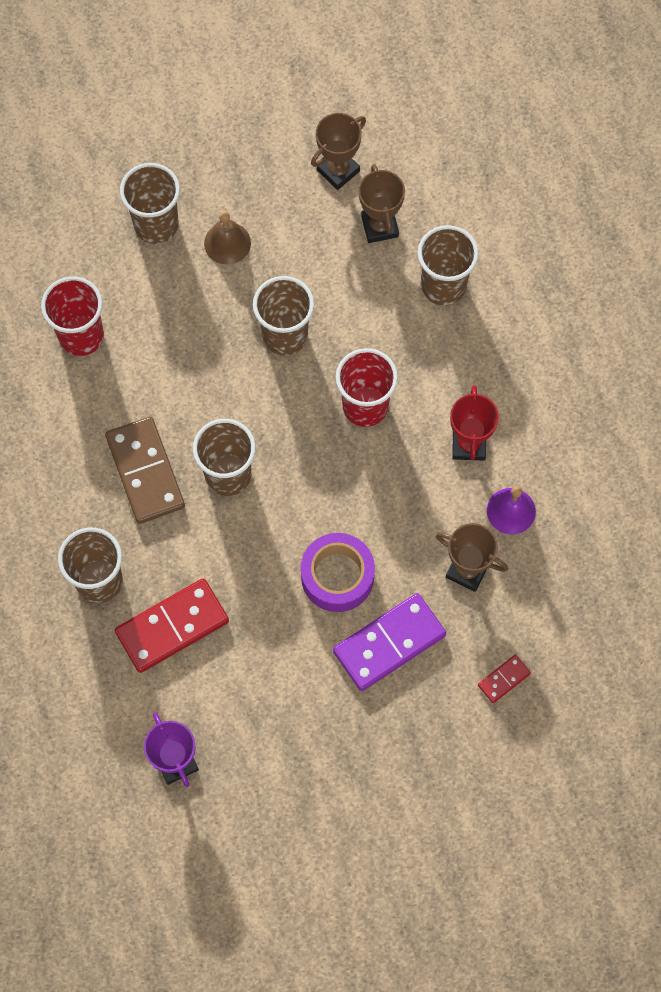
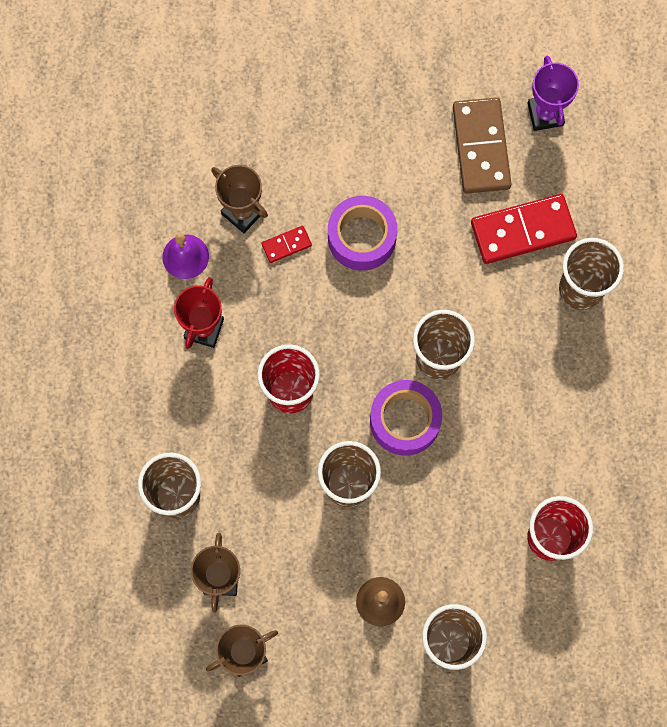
camera: 165 degrees left, 5 degrees up
(145, 472) = (516, 381): brown domino -> brown domino (481, 147)
(246, 407) = (405, 420): none -> purple tape
(389, 643) = (332, 167): purple domino -> none
(504, 679) = (241, 111): red domino -> red domino (286, 245)

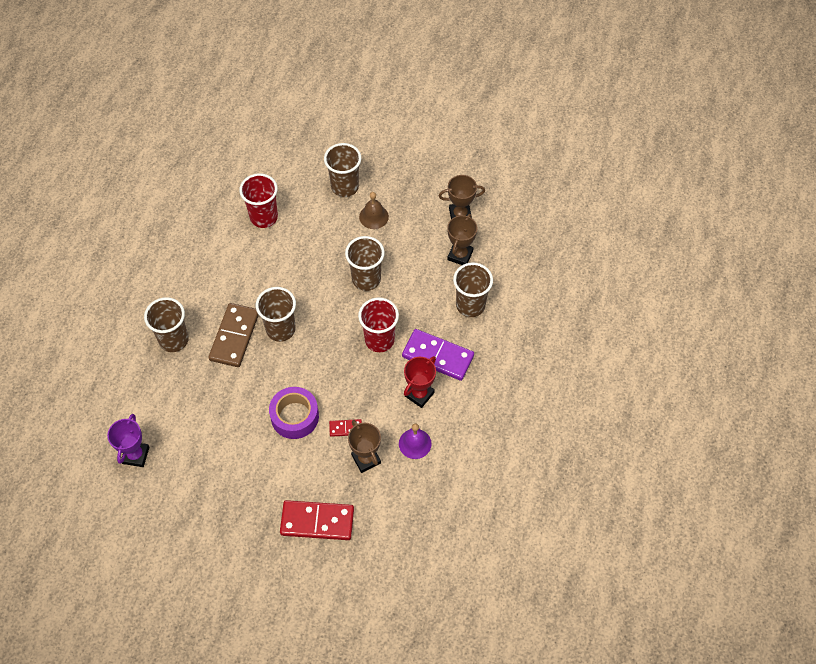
camera: 160 degrees left, 15 degrees down
(198, 395) = (437, 356): none -> purple domino
(405, 420) = (317, 302): purple tape -> none
(481, 147) = (189, 448): brown domino -> brown domino (234, 336)
(523, 231) = (190, 386): red domino -> red domino (317, 521)

